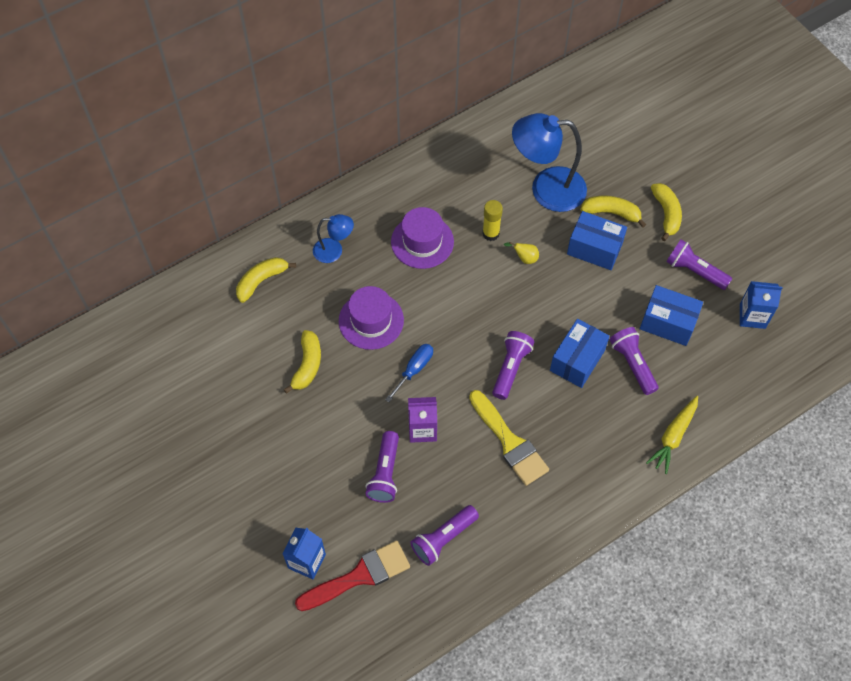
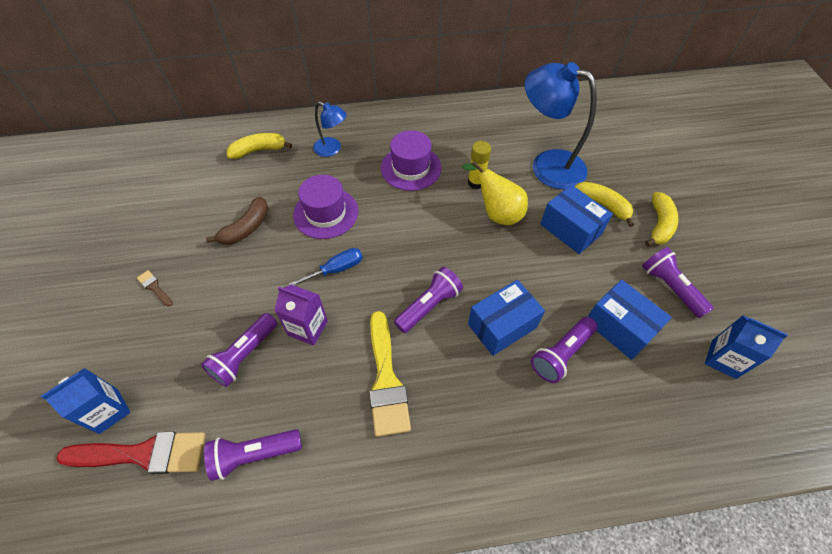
camera: 25 degrees right, 5 degrees down
(265, 453) = (154, 287): none -> brown brush
(307, 365) = (246, 228): yellow banana -> brown banana
(524, 258) = (497, 213): yellow pear -> yellow pear, size x2.01
(632, 364) = (561, 354): purple flashlight -> purple flashlight turned 135 degrees counterclockwise
(673, 437) = (574, 458): yellow carrot -> none

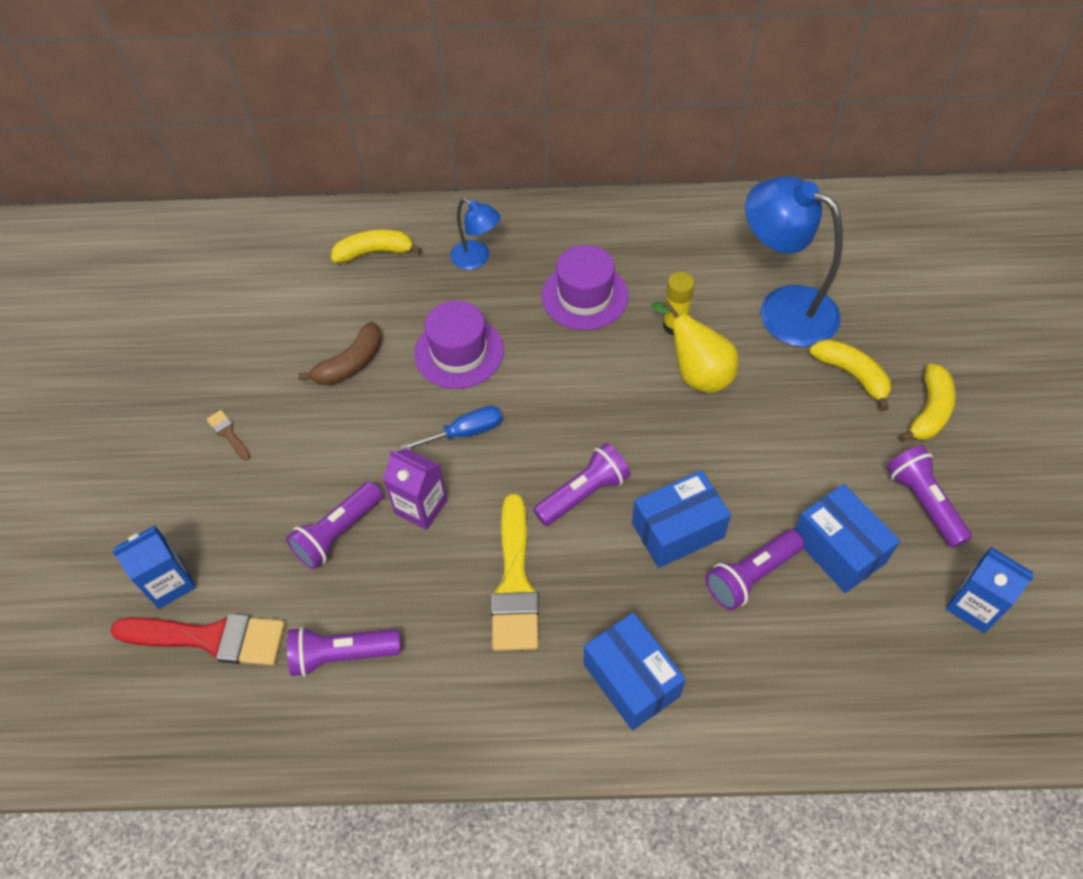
camera: 10 degrees right, 0 degrees up
(570, 229) = (798, 406): blue box -> blue box (631, 680)

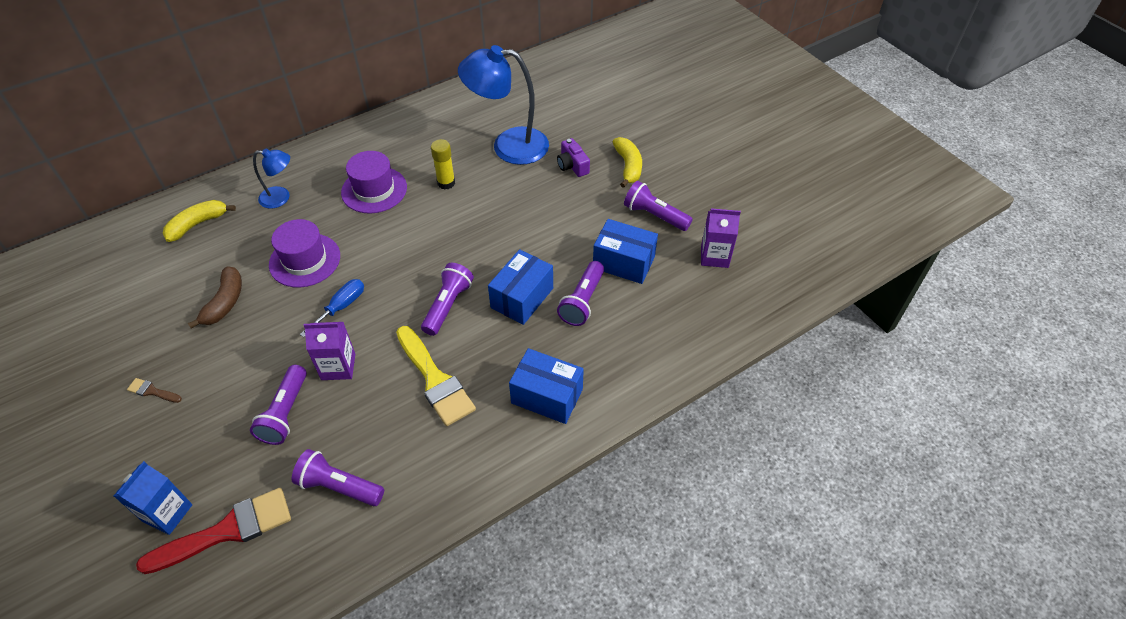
camera: 35 degrees left, 5 degrees down
(342, 655) = (339, 486): purple flashlight -> purple flashlight turned 60 degrees clockwise
(697, 374) = (478, 204): yellow pear -> none
(851, 375) = (572, 165): yellow banana -> purple camera
(974, 606) = (714, 256): blue carton -> purple carton

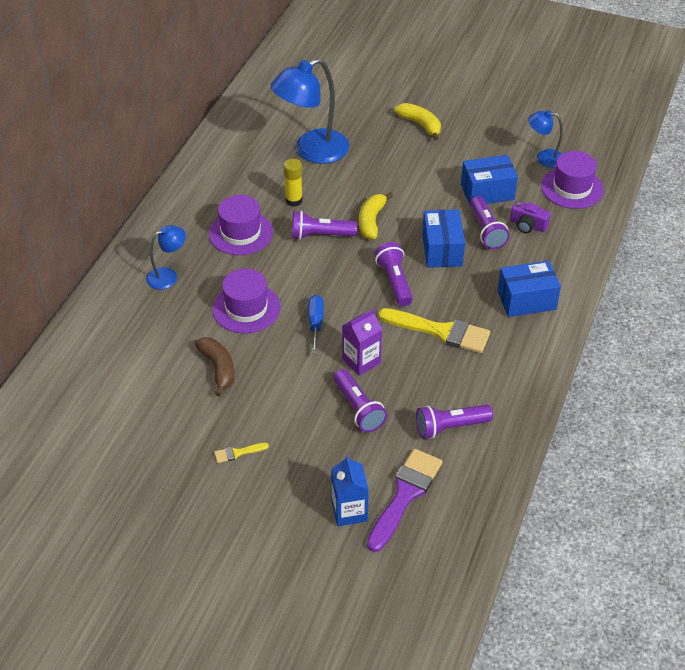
camera: 35 degrees left, 5 degrees down
(152, 391) = (237, 453): brown brush -> yellow brush
(197, 224) = (119, 329): yellow banana -> yellow banana (371, 221)
(227, 530) = (405, 495): red brush -> purple brush
(572, 165) = (378, 143): purple camera -> purple camera (528, 225)
(654, 215) = (475, 150): purple flashlight -> purple flashlight (320, 235)
(712, 302) = (572, 188): none -> purple hat
(714, 256) = (544, 158): purple carton -> blue lamp

